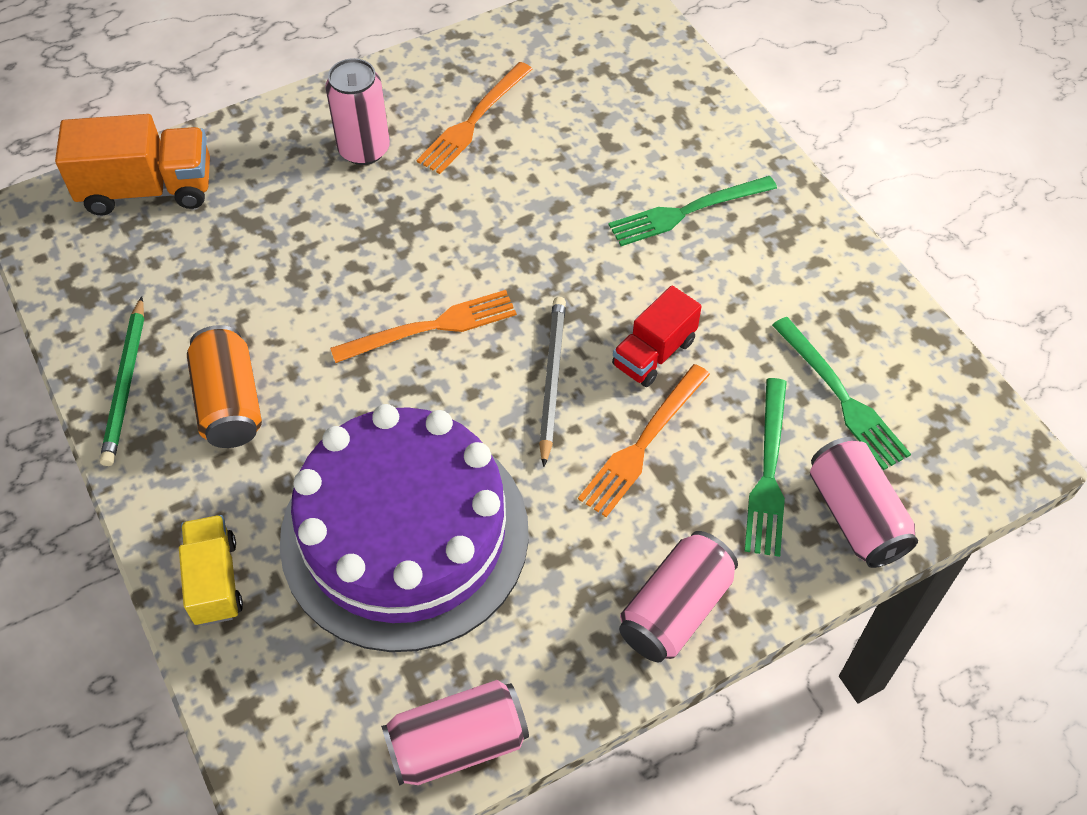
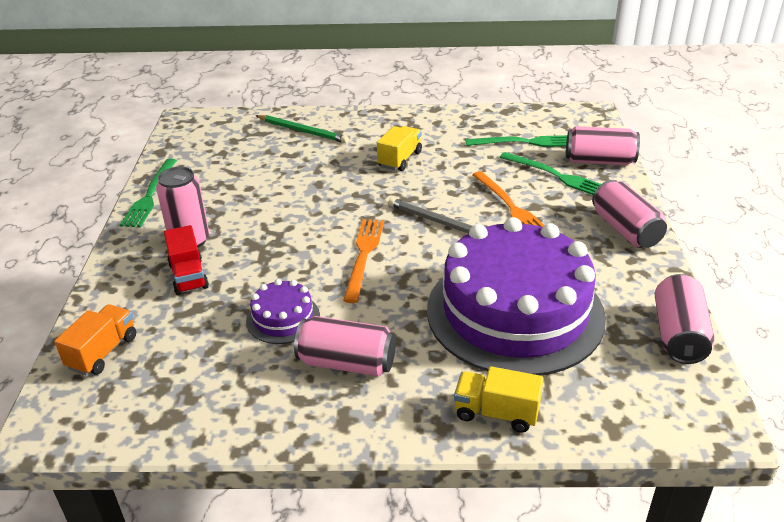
camera: 60 degrees left, 20 degrees down
(126, 384) = (281, 415): green pencil -> green pencil (302, 131)
(148, 189) = (103, 352): orange truck -> orange truck, size x0.63
(229, 403) = (347, 363): orange can -> pink can
(274, 308) = (283, 318): none -> purple cake
(474, 120) = (218, 192): orange fork -> none
(654, 353) = (453, 185): red truck -> red truck (188, 276)
(679, 264) = (400, 159): none -> yellow truck
(688, 211) = (366, 146): green fork -> green fork (150, 195)

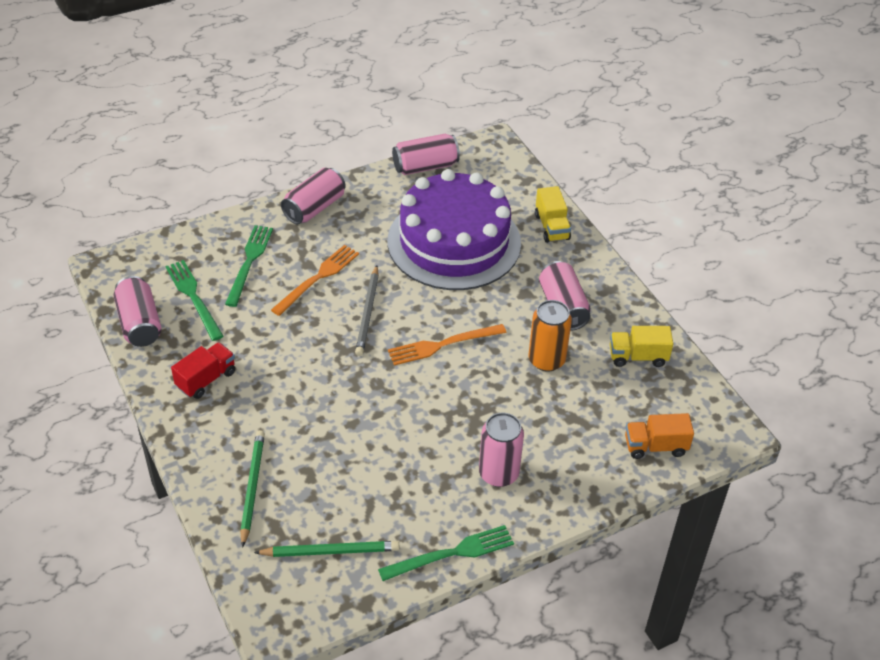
camera: 120 degrees left, 10 degrees up
(188, 276) = (543, 445): red truck -> red truck (206, 379)
(215, 148) = (330, 551): none -> green pencil
(283, 318) = (546, 360): purple cake -> orange can
(400, 159) = (274, 379): yellow truck -> yellow truck (638, 357)
(599, 161) = (207, 241): pink can -> pink can (139, 323)

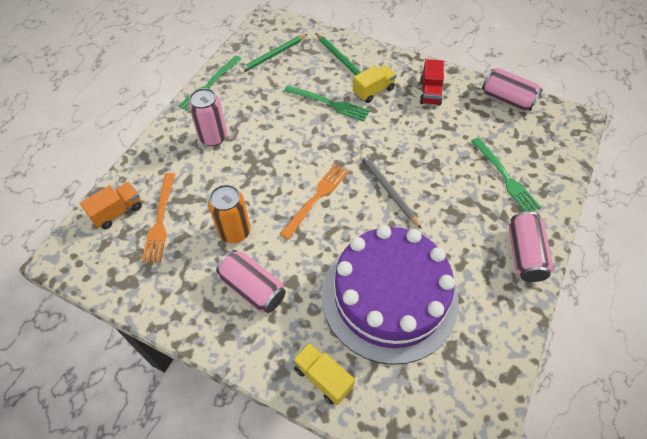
camera: 145 degrees right, 10 degrees up
(194, 298) = (502, 132): green fork -> green fork (329, 103)
(317, 278) = (449, 194): orange fork -> orange fork (160, 220)
(425, 166) = (497, 373): pink can -> none
(638, 357) = (165, 279): yellow truck -> yellow truck (373, 91)

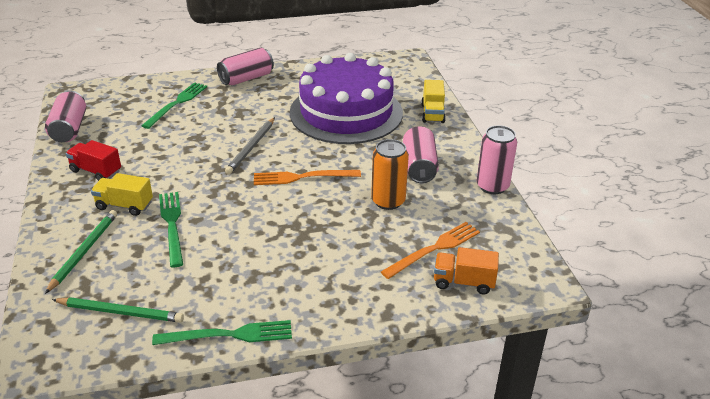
camera: 130 degrees left, 20 degrees down
(213, 137) = (305, 278): pink can -> pink can (492, 186)
(430, 93) = (96, 171): red truck -> red truck turned 120 degrees counterclockwise

